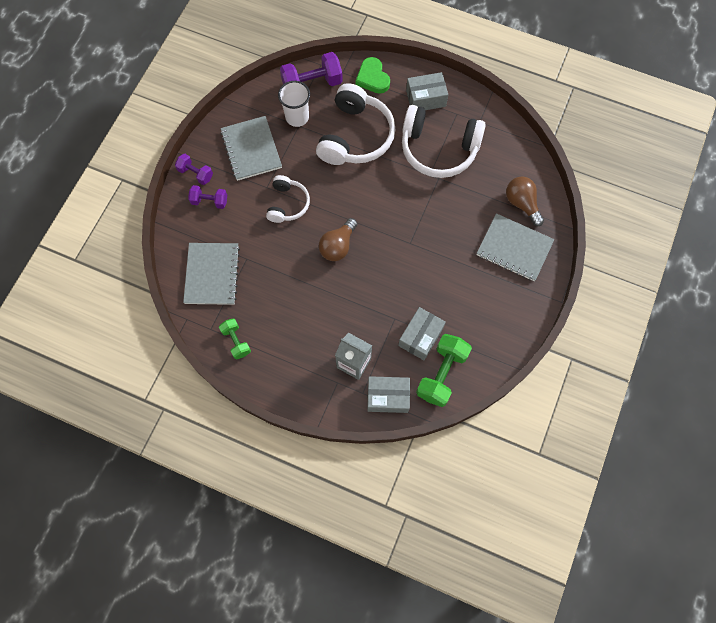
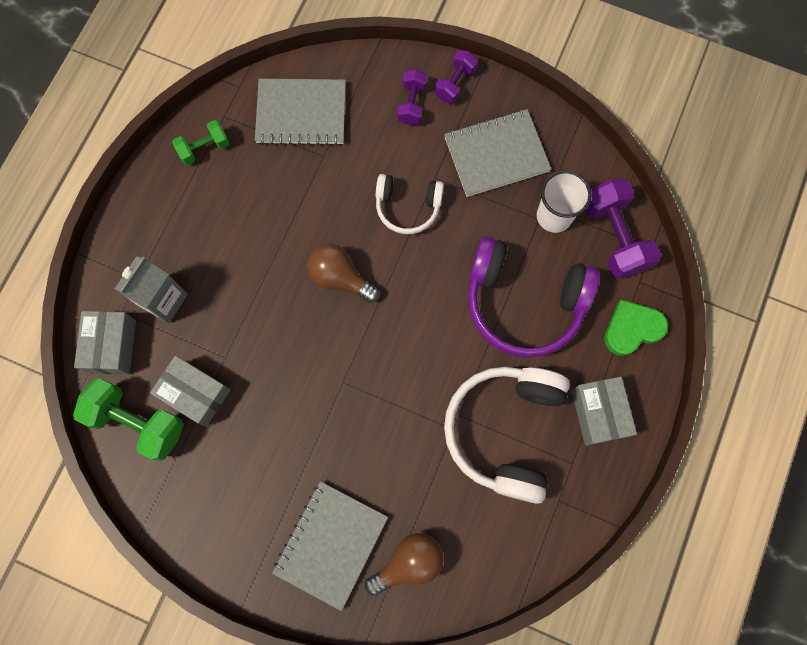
camera: 90 degrees right, 5 degrees up
(356, 136) = (523, 302): white headphones -> purple headphones

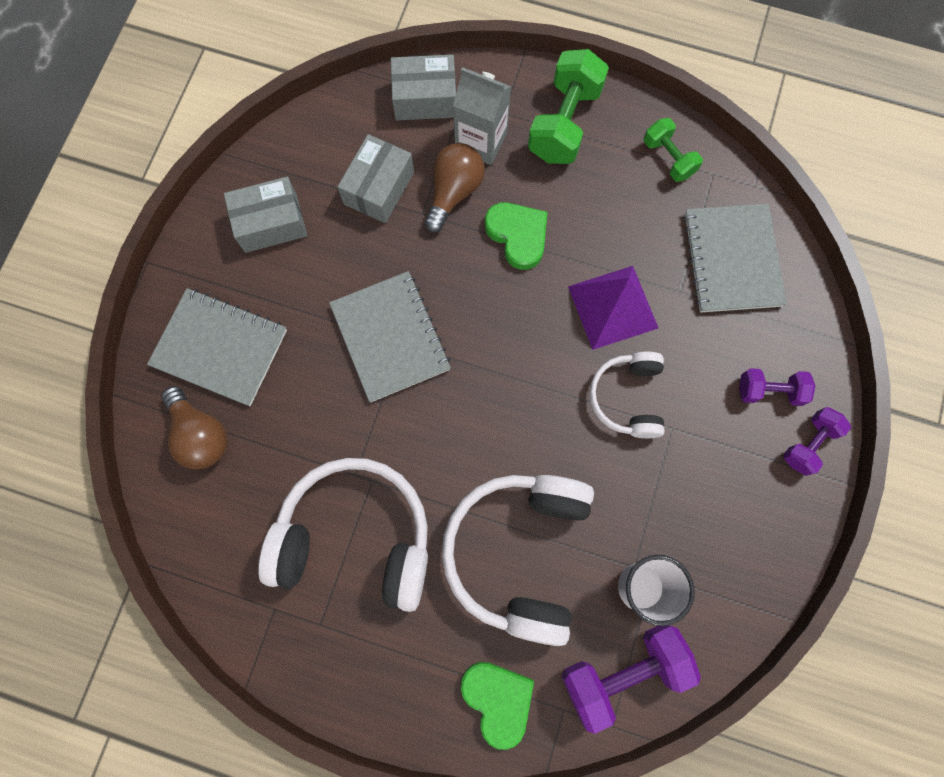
camera: 85 degrees right, 0 degrees up
(138, 422) = (344, 136): green dumbbell -> green dumbbell (564, 123)
(258, 277) = (518, 235): none -> green heart
(331, 209) = (612, 307): none -> purple pyramid
(340, 278) = (527, 326): brown light bulb -> brown light bulb (454, 192)
(455, 83) = (808, 444): purple dumbbell -> purple dumbbell turned 75 degrees counterclockwise
(496, 154) = (716, 505): grey notebook -> grey notebook (390, 337)
(523, 302) = (519, 552): purple headphones -> white headphones
(599, 413) = (384, 657): grey box -> grey box (271, 223)

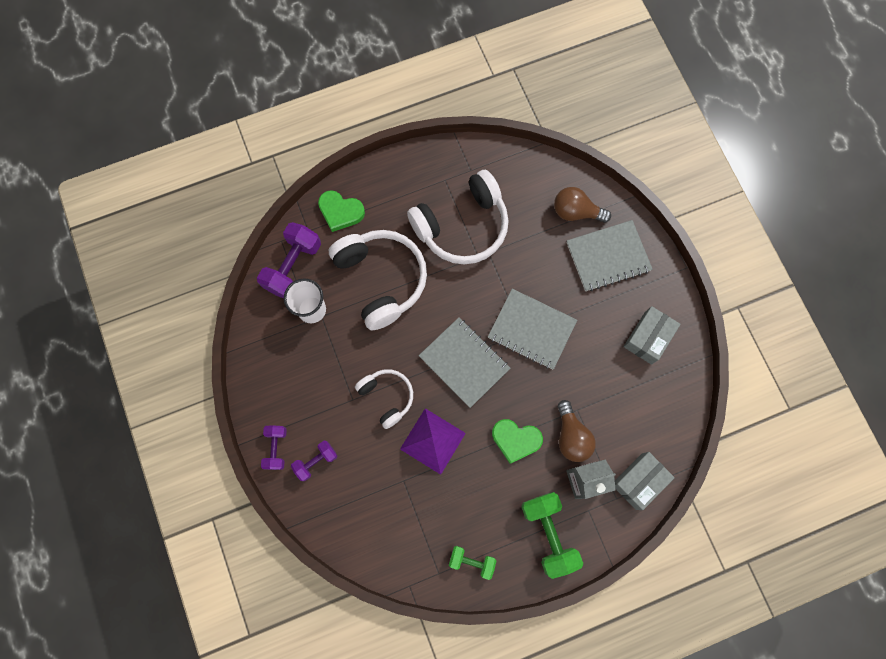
camera: 140 degrees right, 0 degrees up
(379, 188) = (612, 405): grey box -> none
(732, 259) = (389, 524): grey notebook -> grey notebook (464, 362)

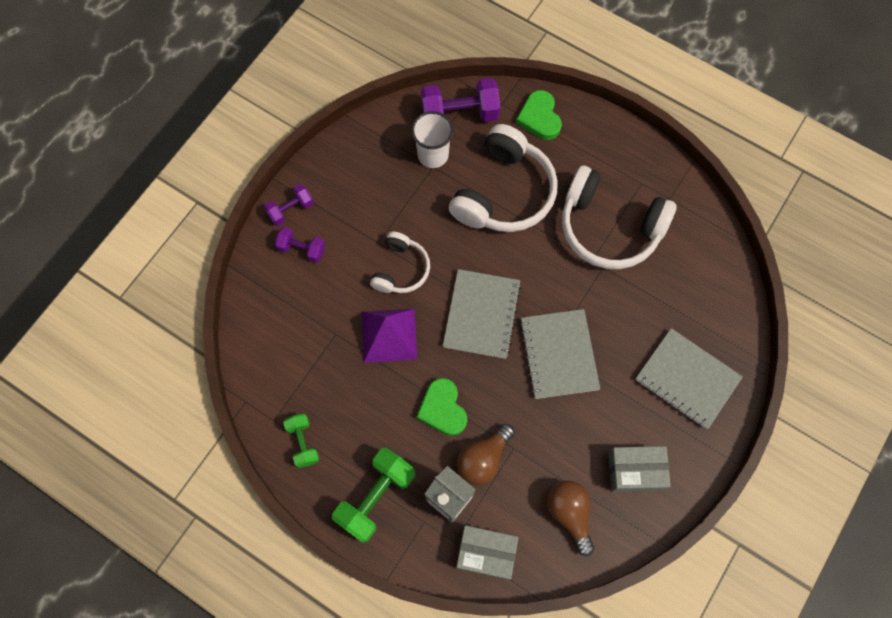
camera: 55 degrees right, 5 degrees down
(576, 212) = (707, 320): brown light bulb -> brown light bulb (570, 514)

